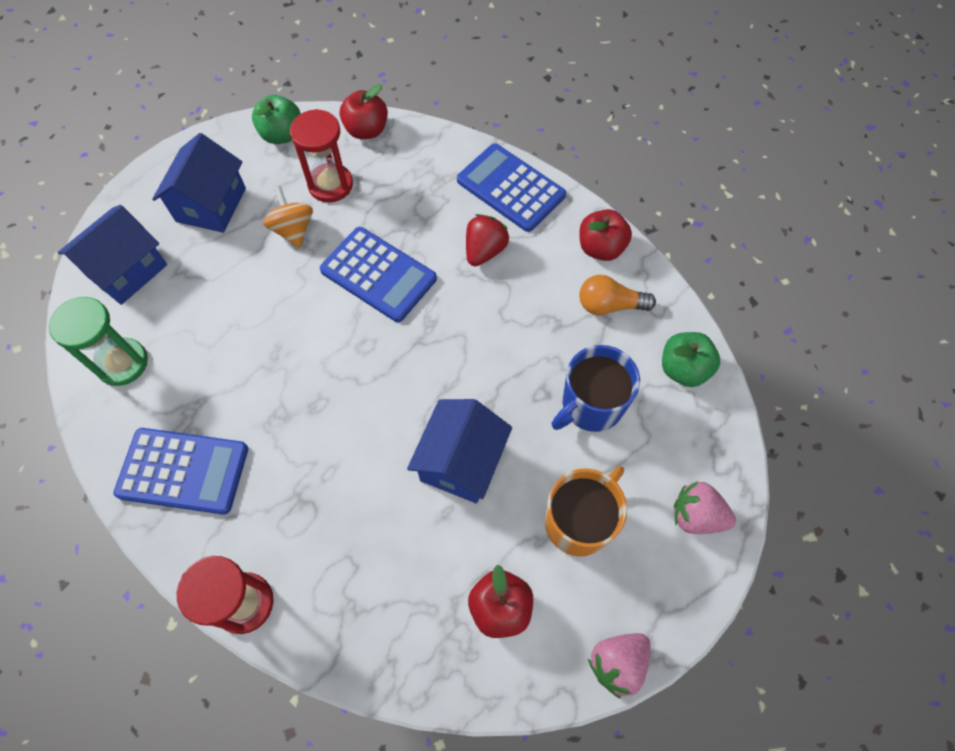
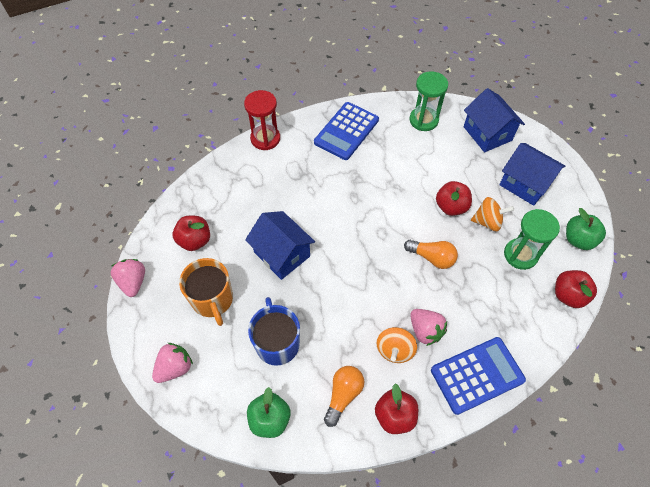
camera: 115 degrees right, 5 degrees down
(285, 277) = (451, 207): none -> red apple
(330, 185) = (520, 255): red hourglass -> green hourglass
(378, 274) = (432, 258): blue calculator -> orange light bulb
(484, 251) = (425, 331): red strawberry -> pink strawberry
(526, 273) = (394, 350): none -> orange spinning top

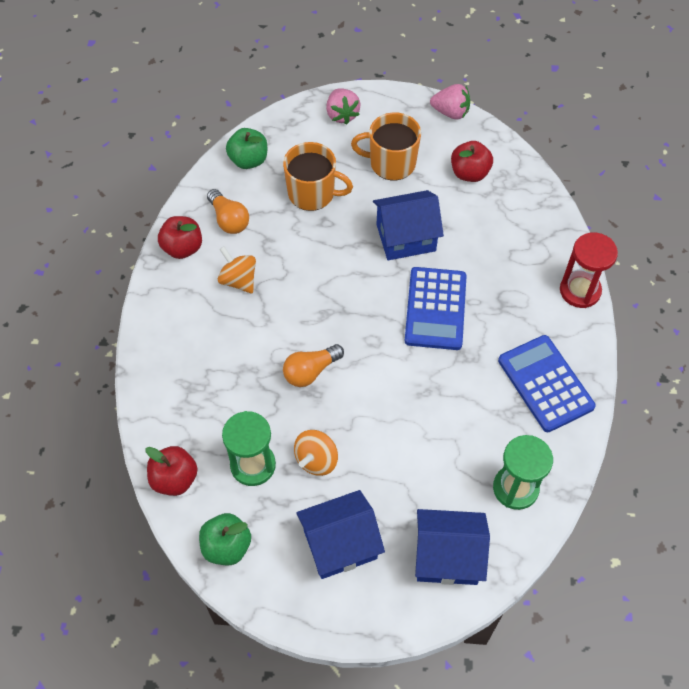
camera: 120 degrees right, 0 degrees up
(277, 343) = (312, 193): blue mug -> orange mug
(425, 331) = (238, 316): pink strawberry -> none
(451, 207) = (361, 433): red apple -> none
(477, 375) = (165, 333): blue calculator -> blue calculator (435, 309)

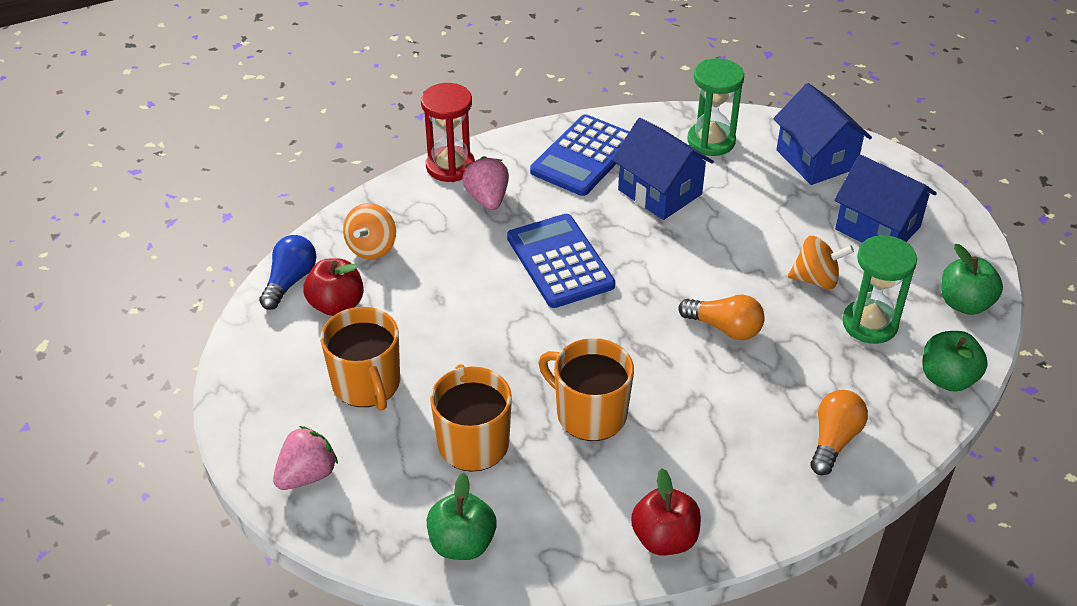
camera: 120 degrees left, 15 degrees down
(174, 479) = (947, 378): red apple -> green apple
(229, 220) = (581, 511): orange light bulb -> orange light bulb (834, 440)
(238, 280) = (664, 451): orange spinning top -> orange spinning top (372, 248)
(293, 258) = (589, 414): none -> orange mug
(406, 237) = (479, 323): blue house -> blue house (659, 192)
(435, 309) = (560, 261): blue calculator -> blue calculator turned 90 degrees counterclockwise
(450, 112) = (236, 360): pink strawberry -> pink strawberry (487, 198)
(506, 158) = (290, 281): none -> blue light bulb

